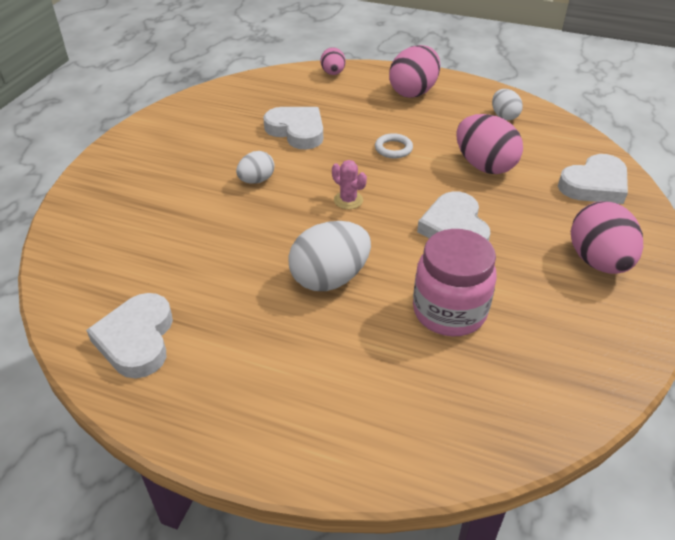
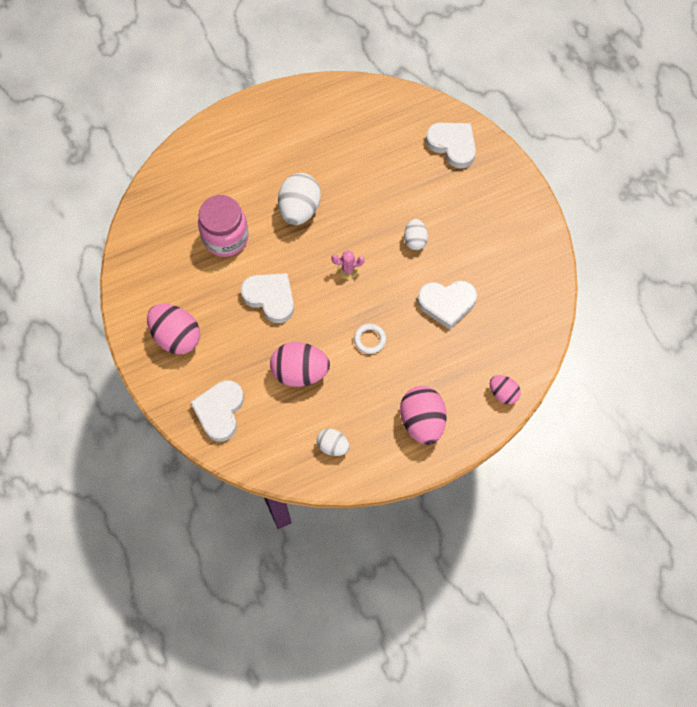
camera: 135 degrees right, 25 degrees up
(137, 339) = (344, 110): white heart -> white heart (452, 145)

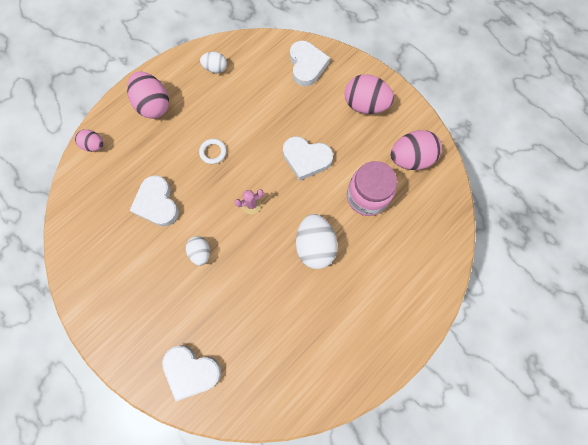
camera: 160 degrees right, 5 degrees up
(300, 372) = (259, 110): pink egg -> pink egg (410, 159)
(447, 303) = (157, 203): white heart -> white heart turned 90 degrees counterclockwise

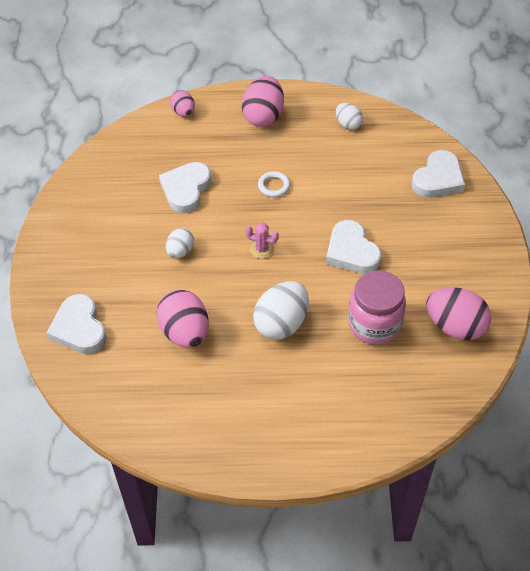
camera: 45 degrees right, 20 degrees down
(365, 105) = (459, 250): pink egg -> pink egg (185, 332)

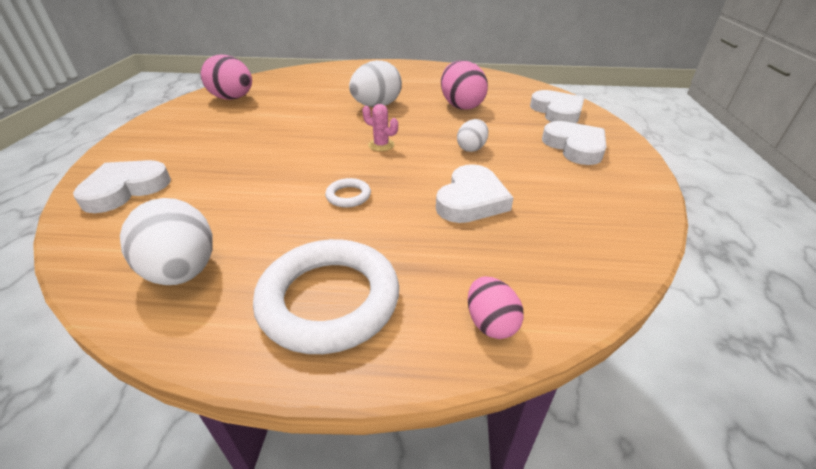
camera: 175 degrees left, 15 degrees down
(263, 116) = (329, 300): pink egg -> white ring
(348, 124) = (183, 271): white egg -> white egg, size x1.76
(351, 251) = (287, 139): white heart -> white heart (575, 147)
(374, 324) = (297, 102): pink jar -> none

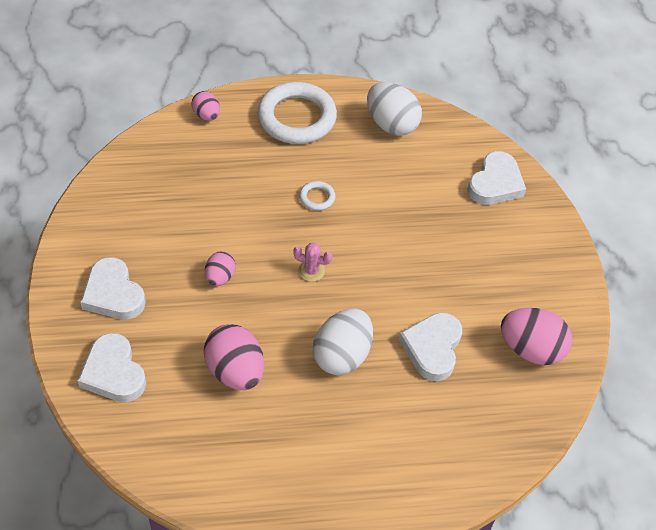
camera: 165 degrees right, 15 degrees up
(471, 148) = (220, 277): white egg -> pink egg
(471, 200) = (218, 205): white heart -> white heart (432, 348)

